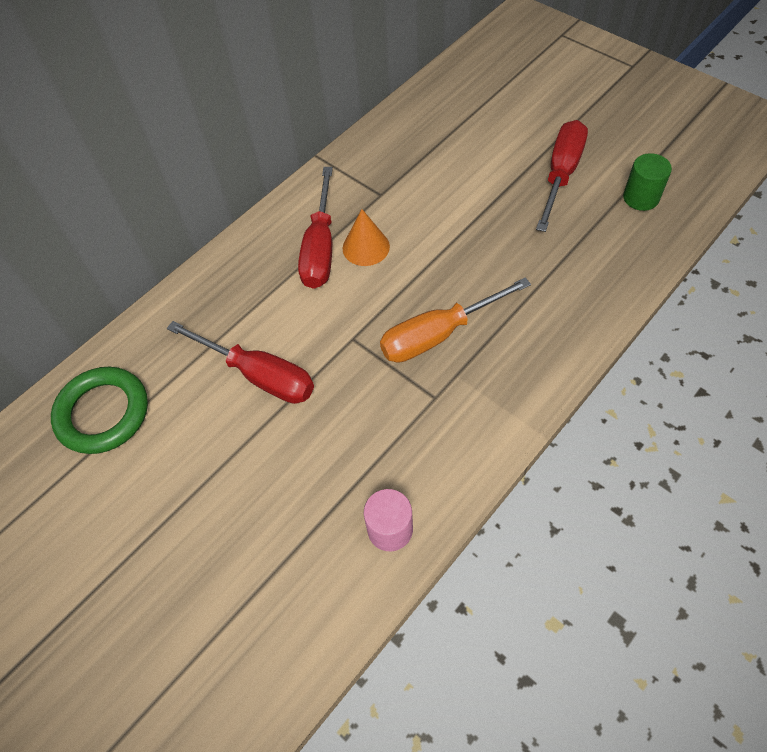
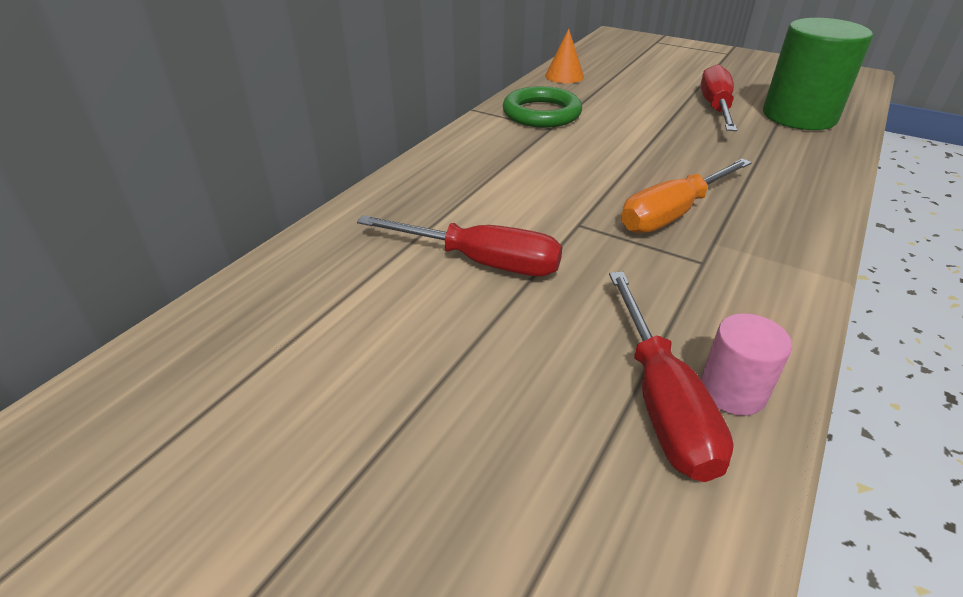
camera: 15 degrees left, 20 degrees down
(103, 413) = (282, 315): green ring -> green ring (541, 113)
(320, 248) = (507, 163): red screwdriver -> red screwdriver (661, 401)
(366, 247) = (555, 160): orange cone -> orange cone (564, 76)
(641, 198) = (799, 116): green cylinder -> green cylinder, size x2.05

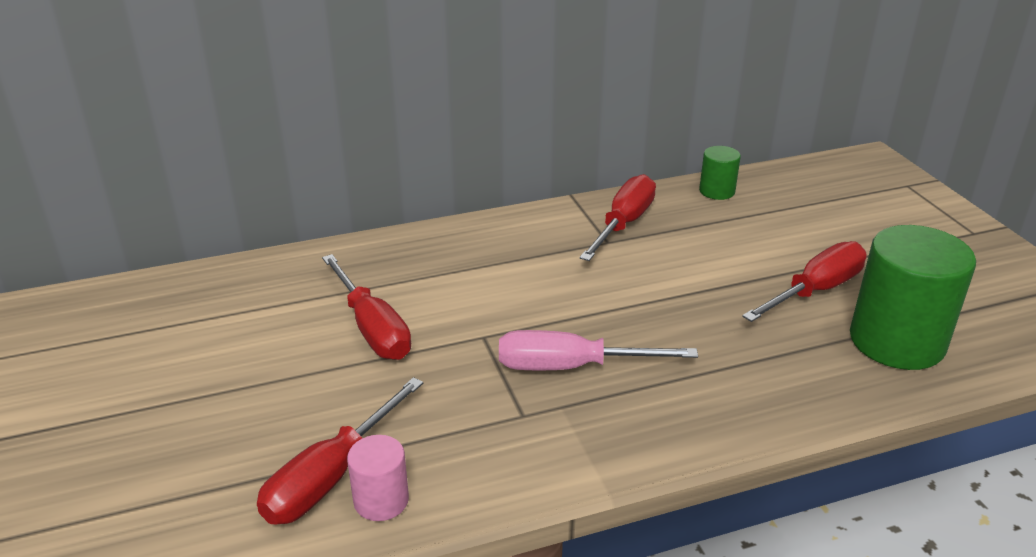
camera: 40 degrees right, 5 degrees down
(541, 113) = (623, 224): green ring -> red screwdriver
(564, 76) = (717, 191): orange cone -> green cylinder
(673, 213) = (570, 367): orange screwdriver -> pink screwdriver

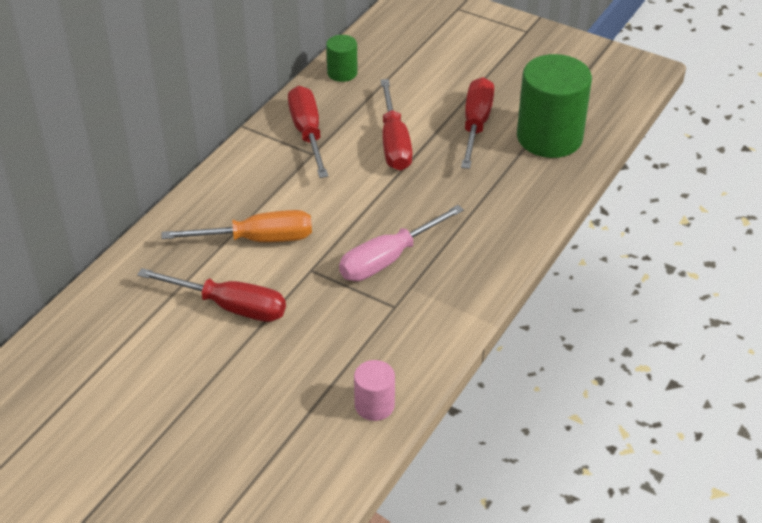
camera: 40 degrees left, 10 degrees up
(331, 476) = (328, 412): red screwdriver -> red screwdriver (394, 143)
(468, 286) = (257, 239): none -> orange screwdriver

